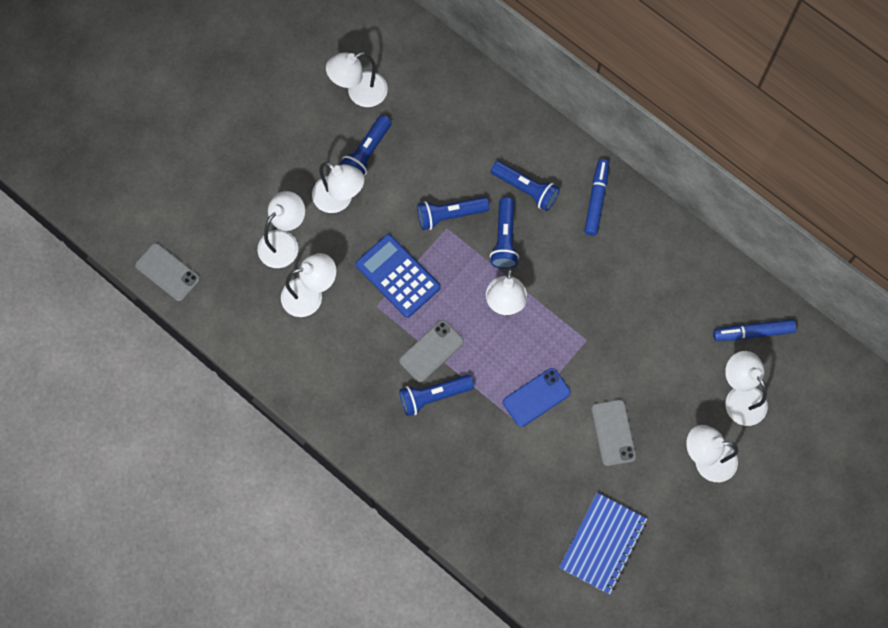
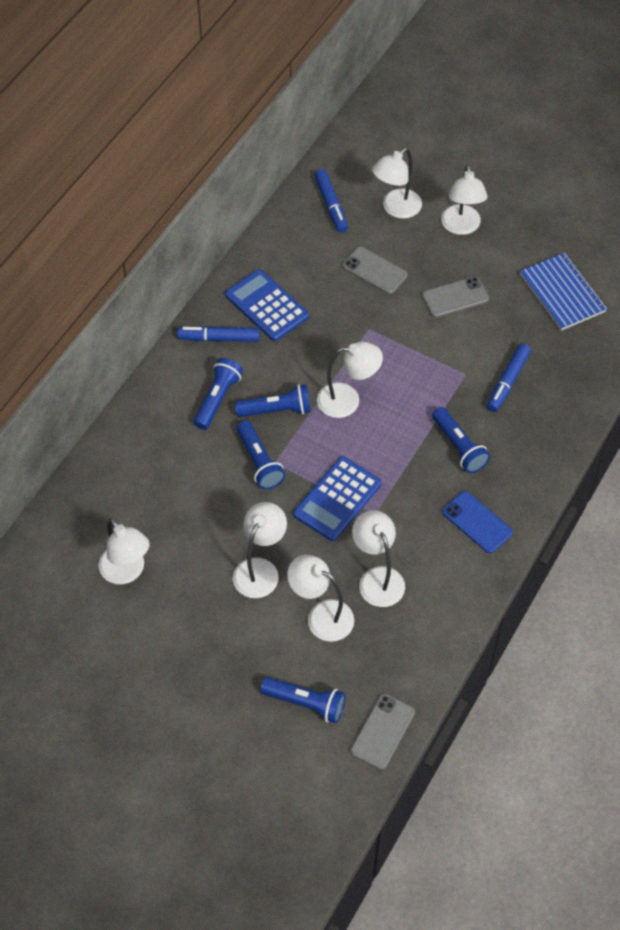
camera: 100 degrees left, 15 degrees down
(367, 153) = (199, 552): blue flashlight -> blue flashlight (305, 703)
(431, 351) = (412, 456): grey phone -> grey phone (375, 271)
(501, 460) = (507, 382): none -> blue marker
(536, 397) = (437, 361): blue phone -> blue phone (477, 522)
(602, 543) = (562, 293): blue notebook -> blue notebook turned 45 degrees clockwise
(629, 249) = (267, 306): none -> blue calculator

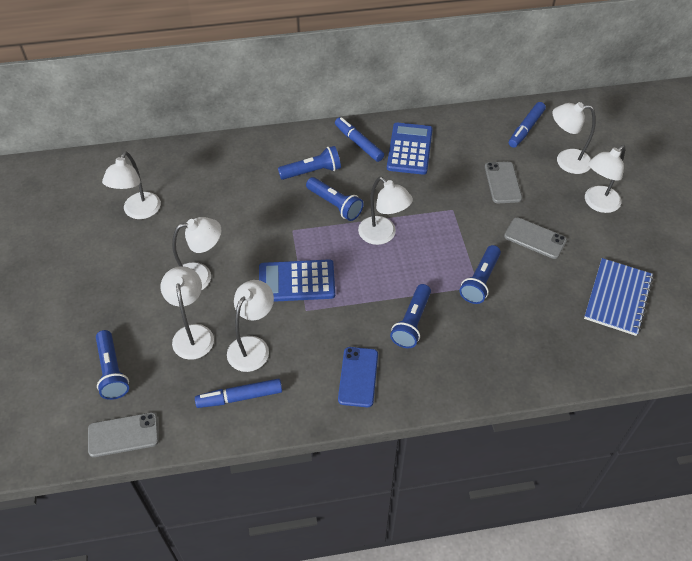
camera: 50 degrees right, 5 degrees down
(259, 462) = (285, 222): blue flashlight -> blue flashlight (480, 281)
(507, 382) = (500, 315): blue marker -> blue marker (239, 397)

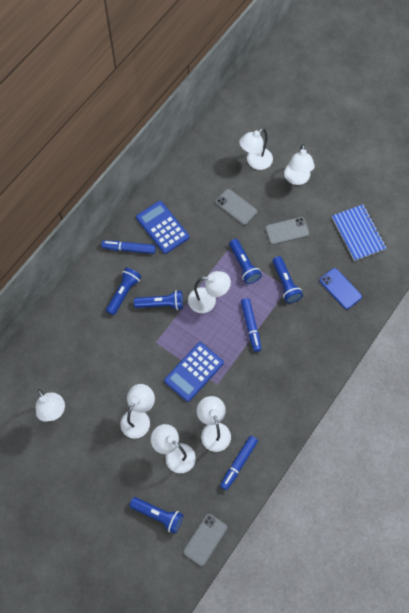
camera: 45 degrees left, 15 degrees up
(358, 377) = (283, 396): blue phone -> blue phone (340, 288)
(412, 322) = (277, 340): blue flashlight -> blue flashlight (244, 265)
(526, 129) = (212, 156): blue marker -> blue marker (251, 326)

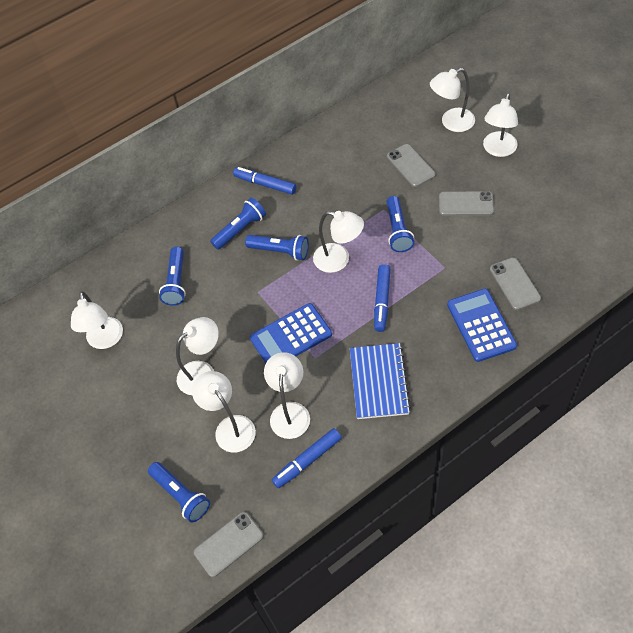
camera: 25 degrees right, 10 degrees down
(162, 227) = (313, 170): blue calculator -> blue calculator (481, 325)
(285, 283) = (444, 262): blue flashlight -> blue flashlight (176, 282)
(340, 288) = (514, 283): blue phone -> grey phone
(358, 233) = (559, 225): blue notebook -> blue notebook (379, 382)

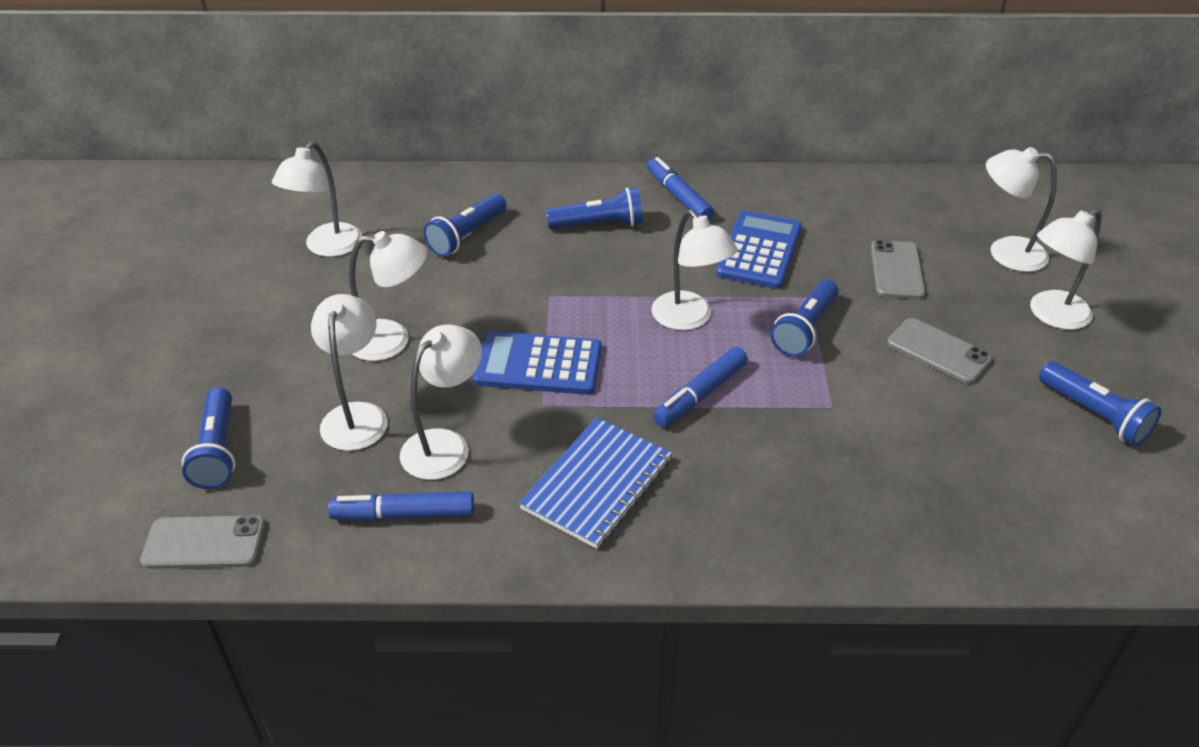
camera: 30 degrees right, 15 degrees down
(280, 251) = (623, 270): blue flashlight -> blue flashlight (1094, 415)
(481, 325) = (818, 506): blue calculator -> blue calculator (759, 251)
(514, 283) = (924, 485): grey phone -> none

